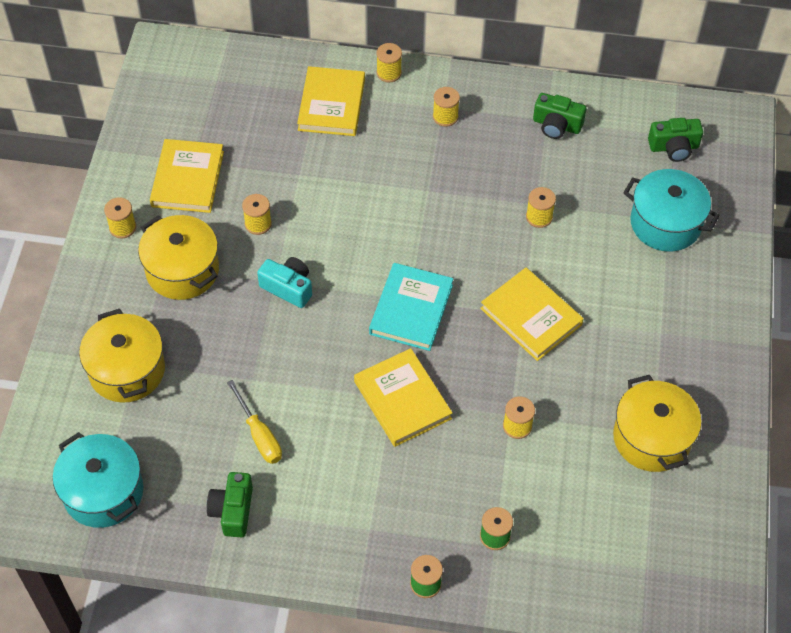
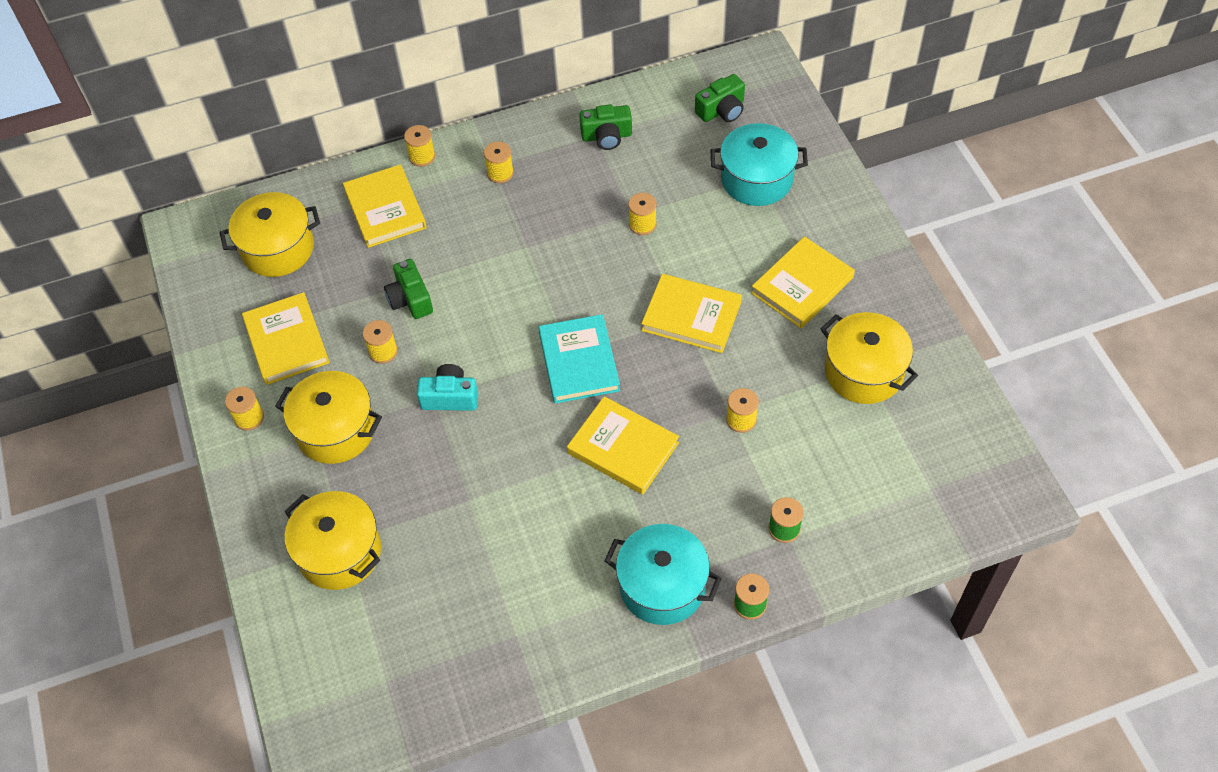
camera: 25 degrees left, 0 degrees up
(103, 492) = (389, 681): turquoise pot -> turquoise pot (662, 586)
(226, 98) = (278, 249): none -> yellow pot
(232, 510) = (528, 632): green camera -> green camera (410, 299)
(259, 435) = (509, 548): yellow screwdriver -> none
(645, 336) = (802, 285): none -> yellow book

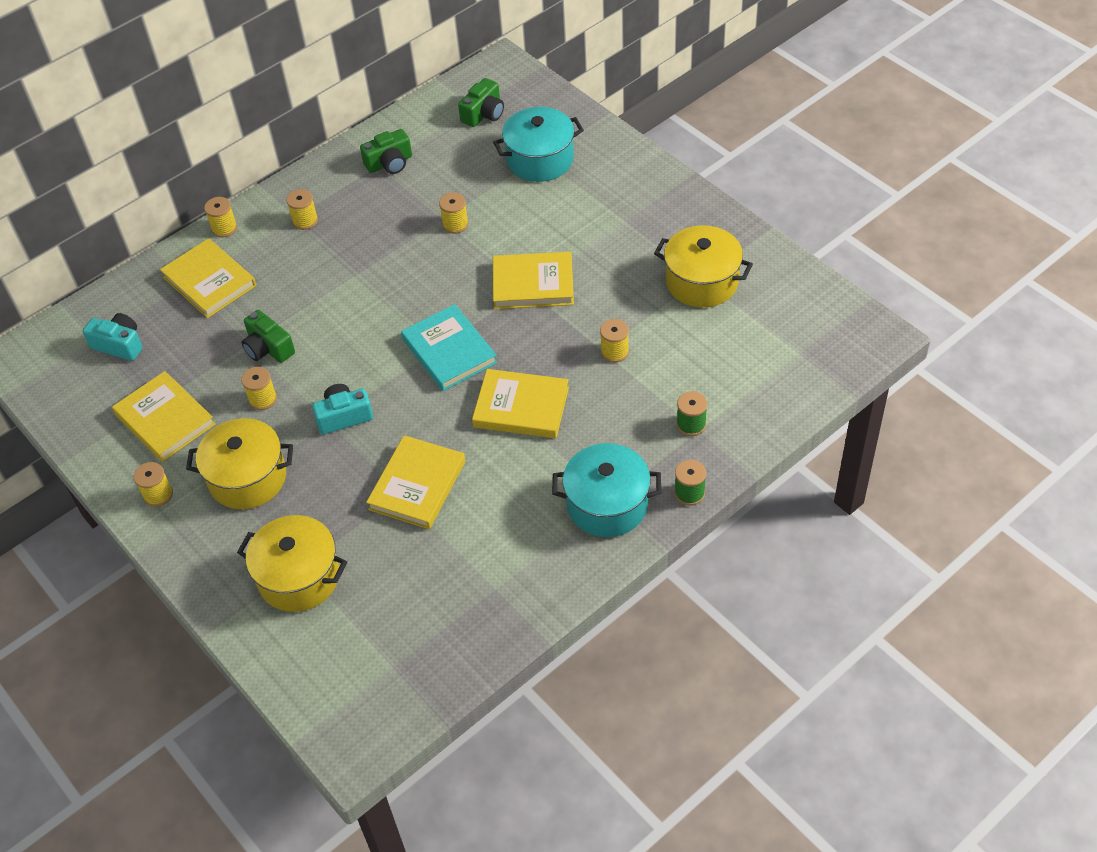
camera: 20 degrees left, 5 degrees down
(278, 249) = (119, 345): yellow pot -> turquoise camera
(802, 285) = (618, 231): yellow book -> yellow book (417, 485)

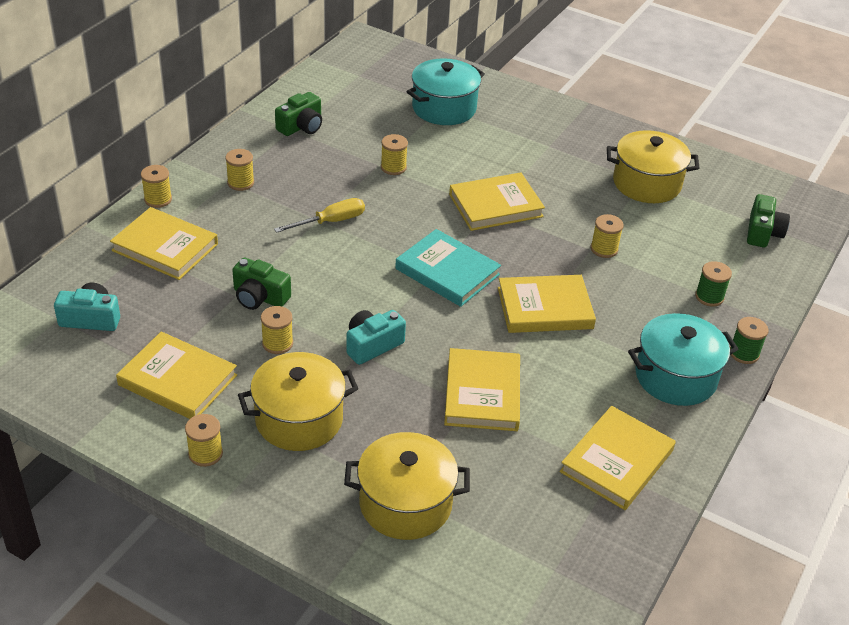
camera: 25 degrees left, 10 degrees down
(367, 277) = (330, 222): none -> yellow screwdriver
(484, 114) = (371, 79): green camera -> green camera (763, 232)
(503, 578) = (616, 461): none -> yellow book

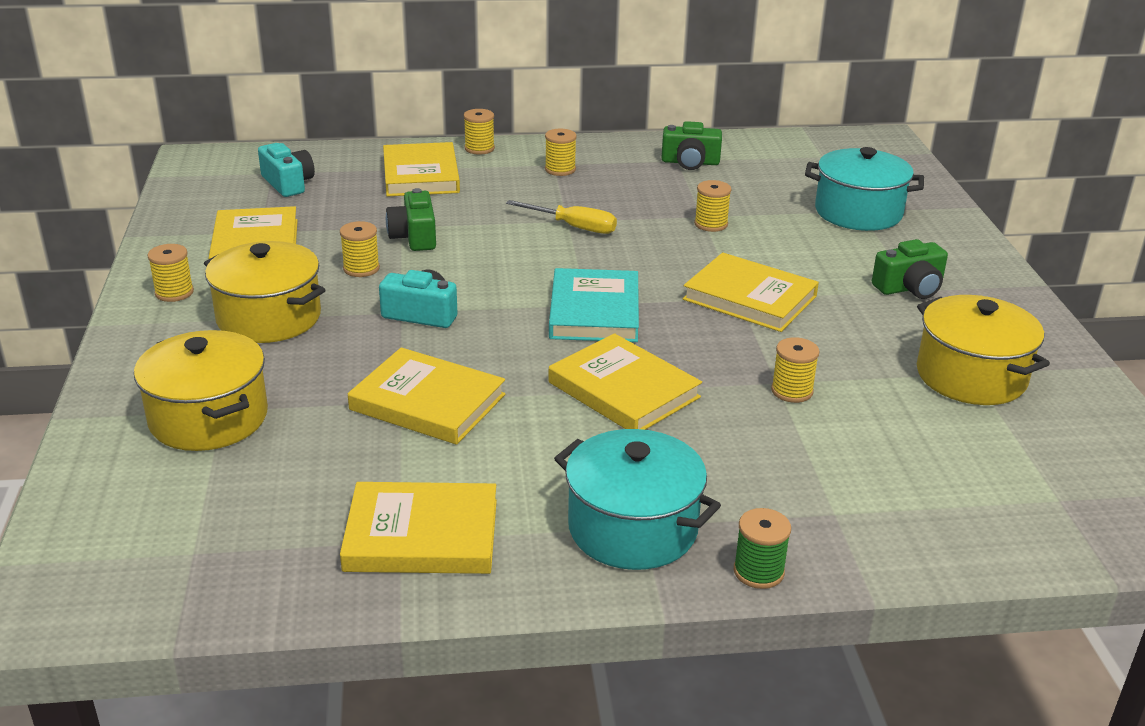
camera: 55 degrees right, 10 degrees down
(482, 393) = (428, 402): yellow book -> yellow book turned 60 degrees clockwise
(709, 297) = (829, 502): green spool -> none
(763, 232) = (1041, 502): green camera -> green camera (910, 288)

